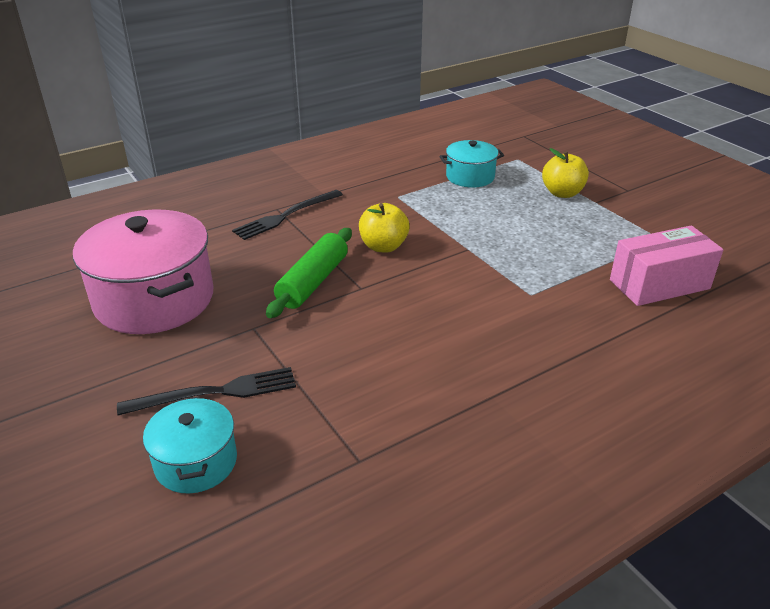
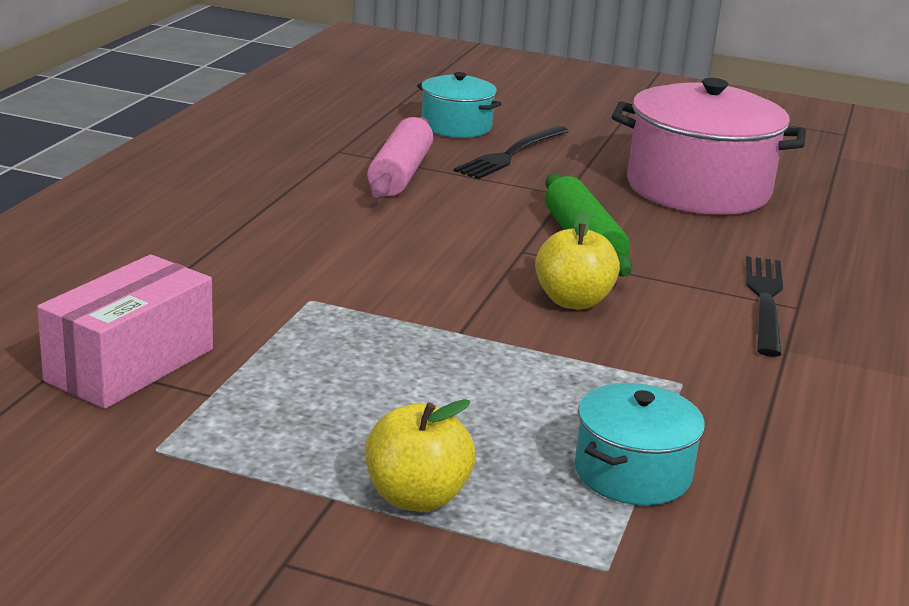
camera: 140 degrees right, 10 degrees down
(344, 400) = (400, 174): none -> pink rolling pin

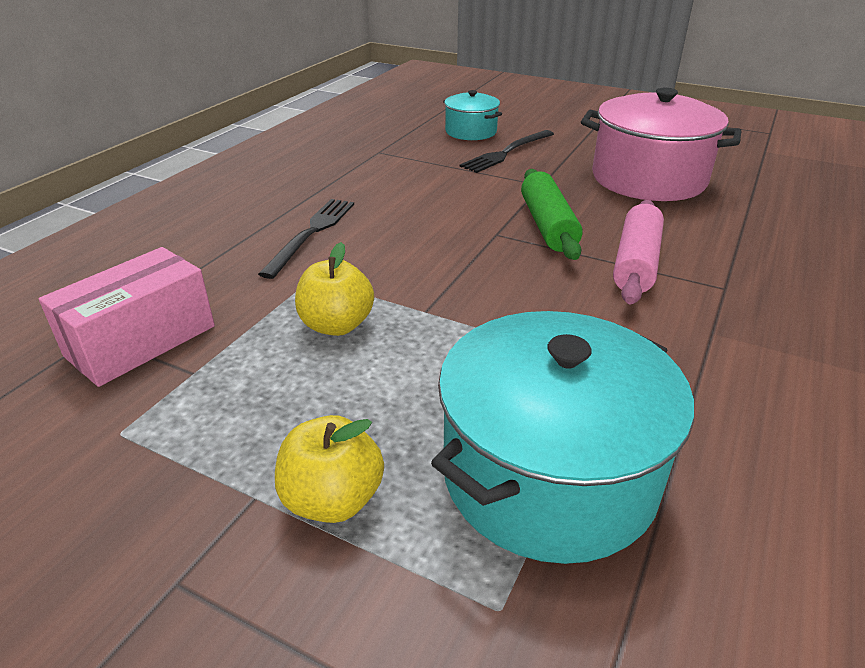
camera: 10 degrees right, 10 degrees up
(400, 174) = (418, 169): pink rolling pin -> pink rolling pin (636, 263)
(573, 301) = (528, 281): yellow apple -> yellow apple (336, 325)
(632, 473) = (549, 475): turquoise pot -> turquoise pot, size x1.87
(765, 301) = (696, 282): black fork -> black fork (311, 233)

